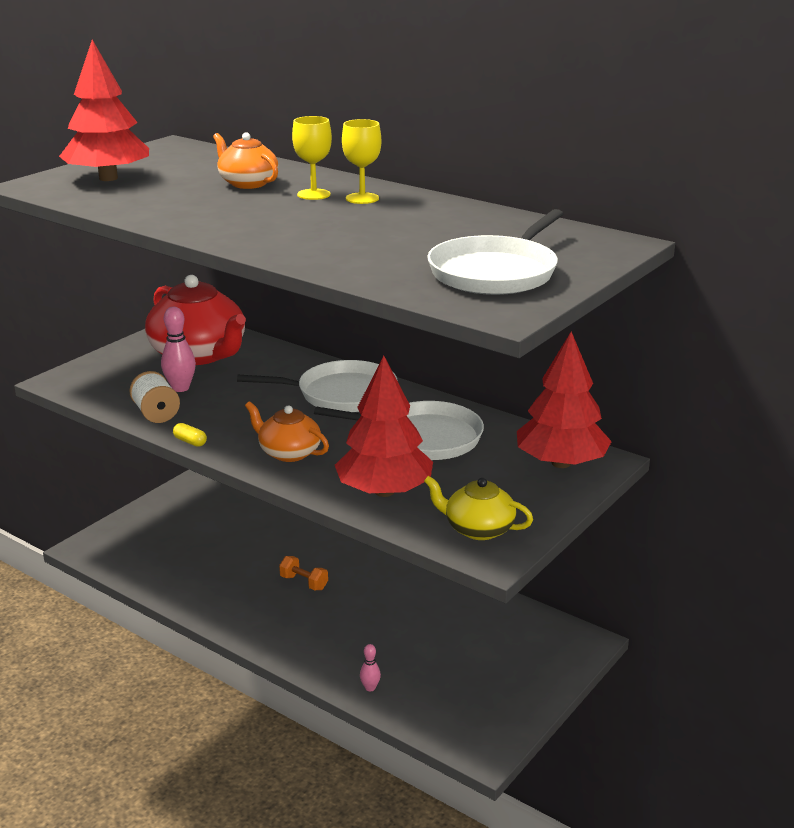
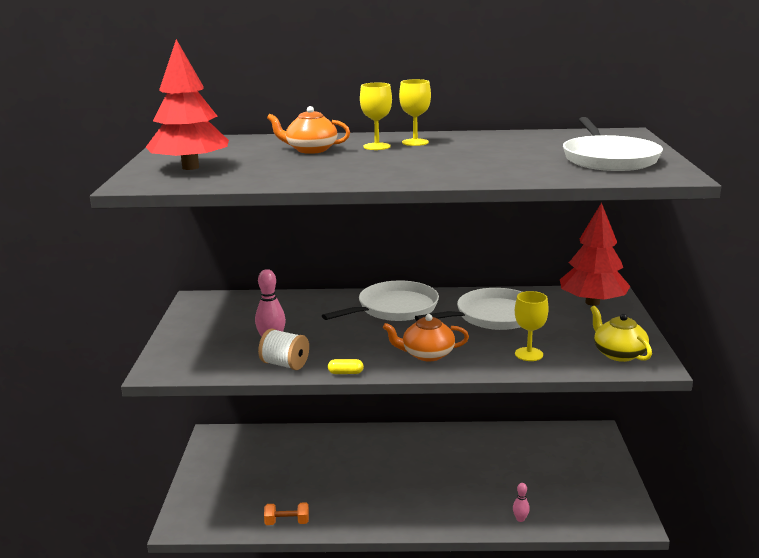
camera: 35 degrees left, 5 degrees down
(199, 354) = (245, 316): red teapot -> none
(304, 582) = (386, 473): orange dumbbell -> orange dumbbell (287, 522)
(384, 491) = (529, 354): red tree -> yellow goblet
(478, 529) = (618, 354): yellow teapot -> yellow teapot turned 75 degrees clockwise

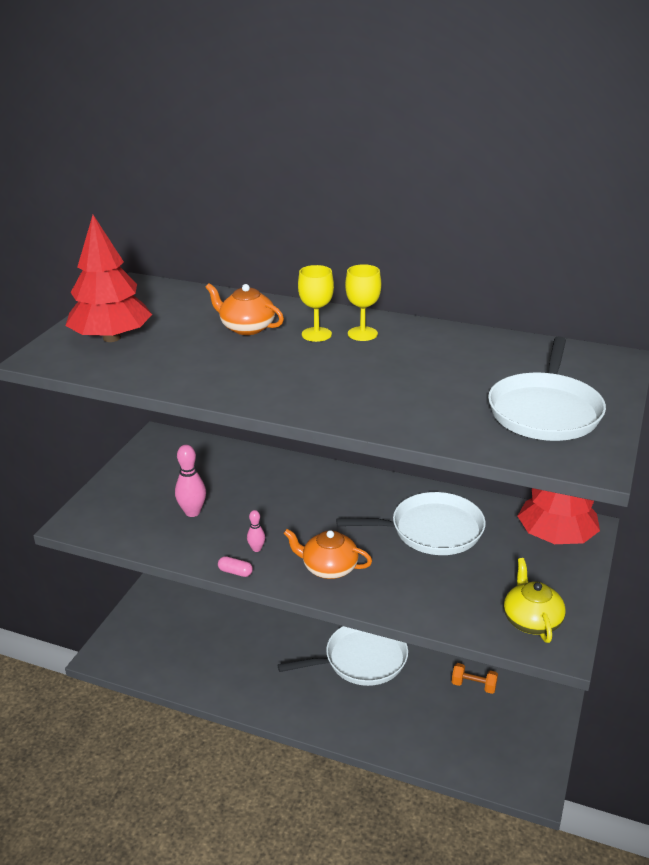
camera: 20 degrees right, 10 degrees up
(285, 364) = (187, 545): white spool -> none
(287, 522) = (193, 682): orange dumbbell -> orange dumbbell (473, 685)
(345, 373) = (235, 572): yellow capsule -> pink capsule
(394, 308) = (337, 494): white pan -> white pan (361, 659)
(520, 519) = (416, 747): pink bowling pin -> pink bowling pin (256, 549)
(529, 354) = (433, 595): yellow goblet -> none

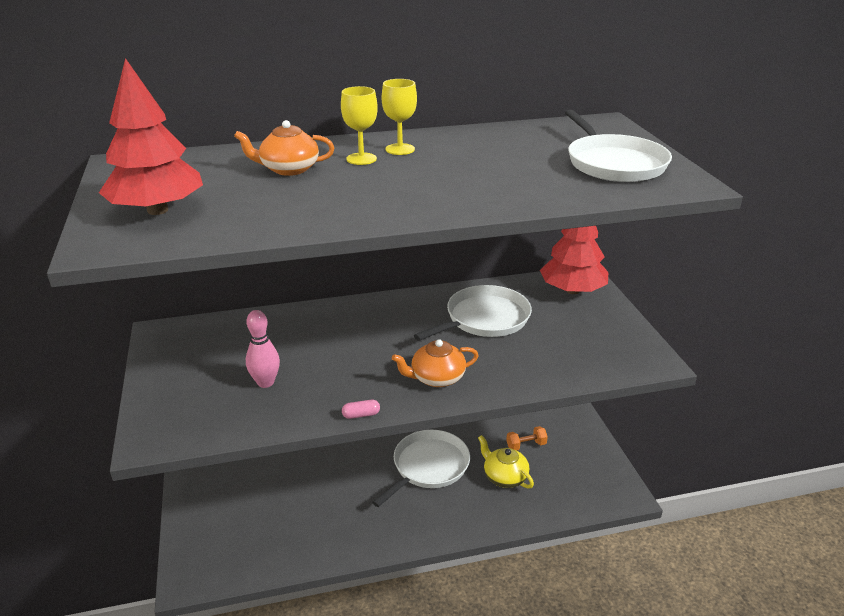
camera: 35 degrees left, 0 degrees up
(256, 549) = (359, 388): pink bowling pin -> none
(531, 620) = (619, 352): yellow teapot -> yellow teapot (504, 477)

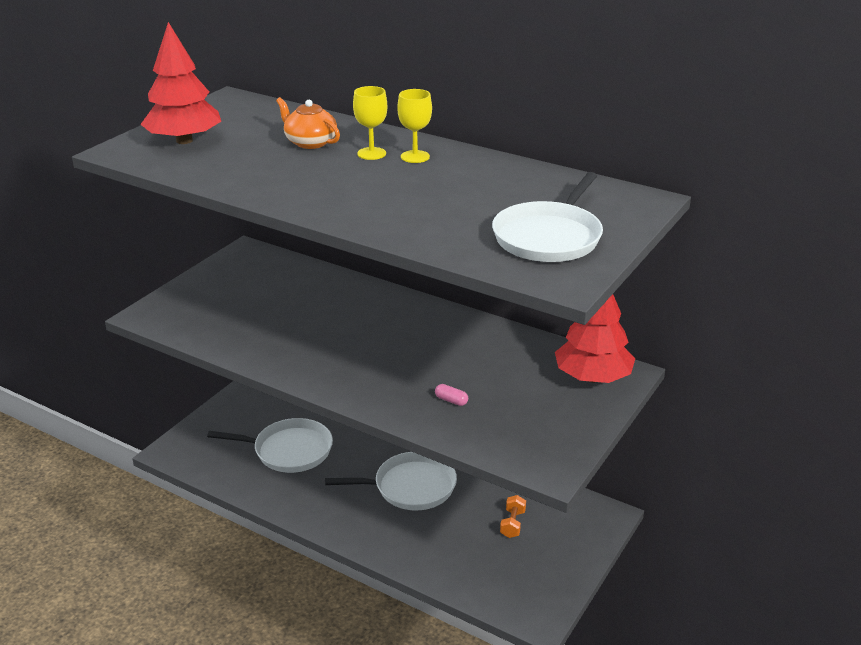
camera: 45 degrees right, 0 degrees up
(265, 382) = (253, 318): pink bowling pin -> none
(361, 415) = (273, 372): pink capsule -> pink capsule (451, 400)
(436, 378) = (361, 379): orange teapot -> none
(484, 319) = (473, 358): white pan -> white pan (289, 450)
(504, 477) = (458, 534): yellow teapot -> none
(526, 445) = (512, 524): orange dumbbell -> orange dumbbell turned 75 degrees clockwise

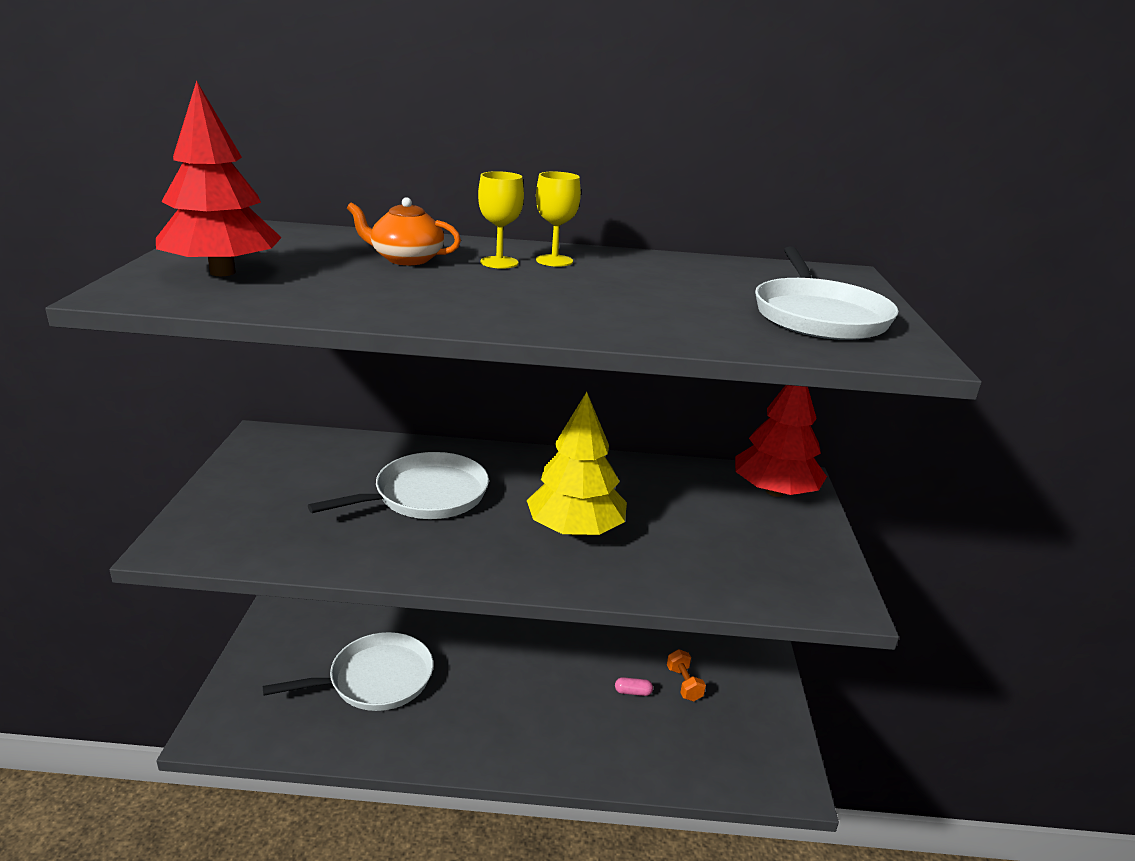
camera: 30 degrees left, 5 degrees down
(402, 367) = (575, 529): none -> yellow tree
(410, 487) = (549, 677): white pan -> white pan (426, 495)
(451, 400) = (665, 554): pink capsule -> pink capsule (633, 692)

